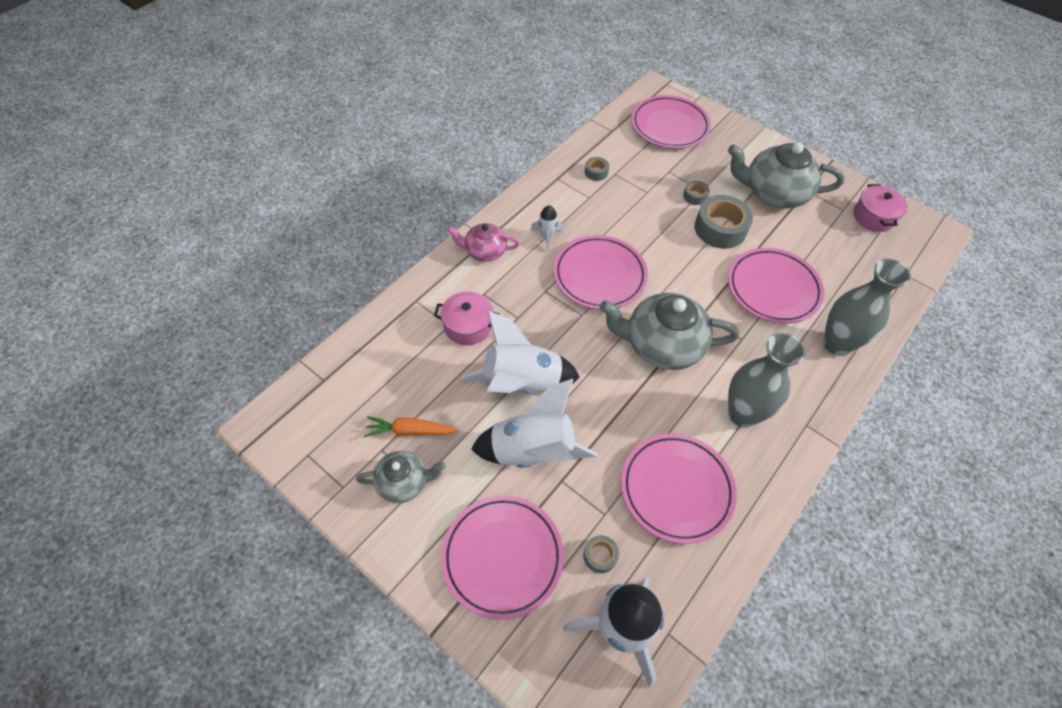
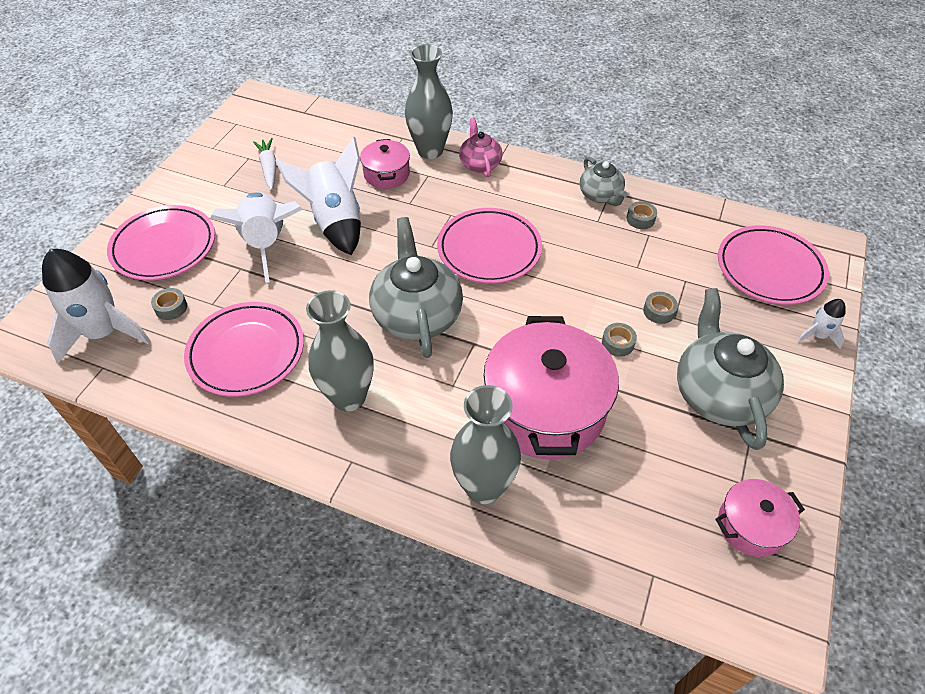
camera: 75 degrees right, 5 degrees down
(404, 482) = (222, 177): grey teapot -> grey teapot (600, 195)
(410, 431) = (269, 168): orange carrot -> white carrot
(447, 283) = (430, 150): none -> grey vase
(547, 237) = (521, 201): white rocket -> white rocket (817, 335)
(720, 228) = (617, 343): grey tape -> grey tape, size x0.48
(773, 288) = (545, 409): pink plate -> pink pot

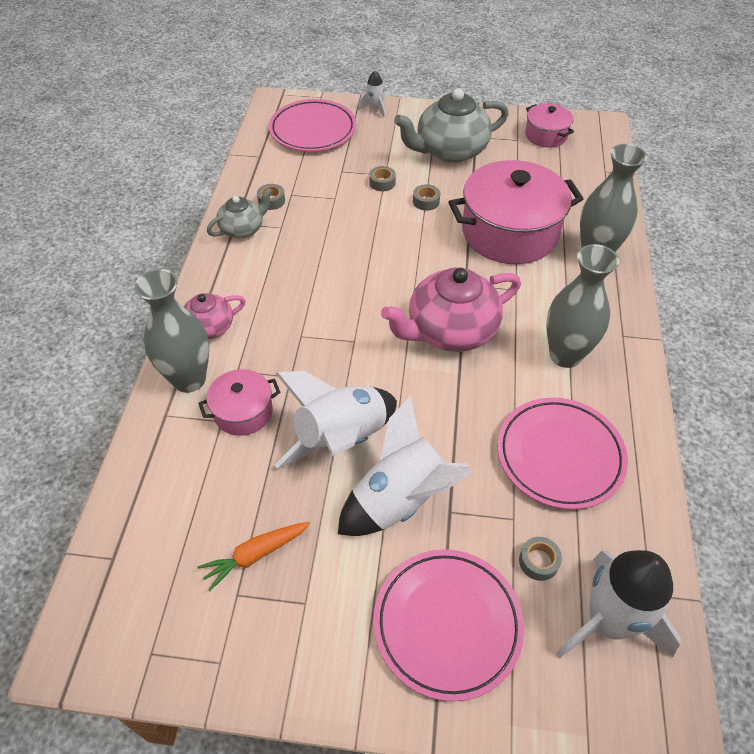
camera: 105 degrees left, 0 degrees up
(269, 168) = (255, 555): white carrot -> orange carrot
(417, 314) = (450, 331): grey teapot -> pink teapot
(489, 249) = (344, 295): pink plate -> none

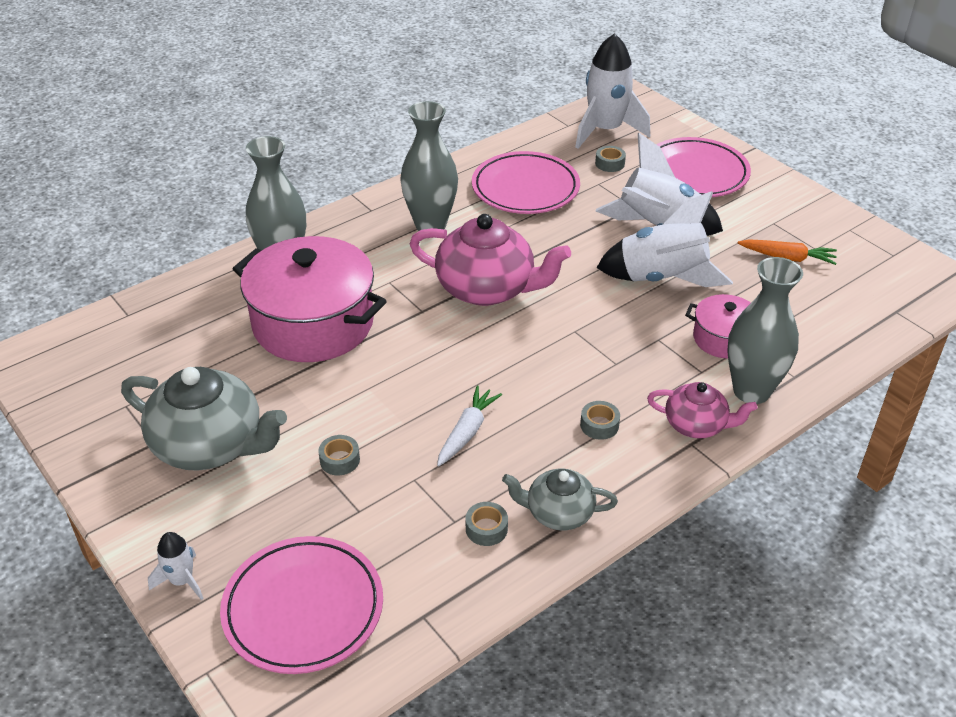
camera: 135 degrees left, 10 degrees down
(338, 235) = (467, 432): none -> white carrot
(426, 201) = (332, 405): grey tape -> grey tape (599, 425)
(546, 135) = (92, 388): pink pot -> none

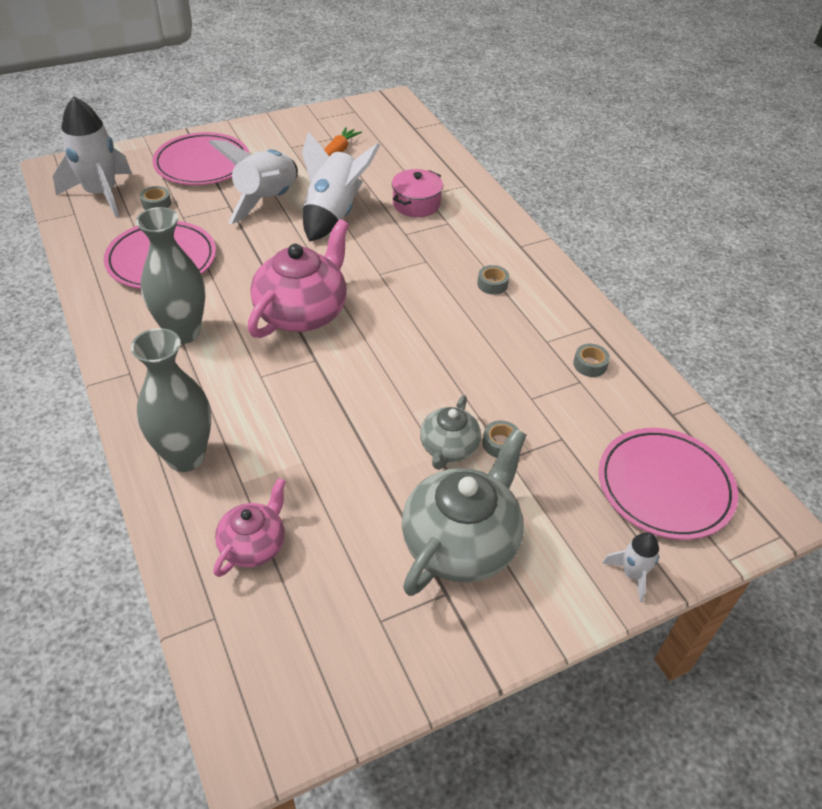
camera: 80 degrees left, 5 degrees up
(313, 324) = (303, 442): pink pot -> none
(467, 432) = (483, 357): white carrot -> none
(558, 513) = (578, 324): grey teapot -> grey teapot (448, 448)
(696, 425) = (503, 239): pink teapot -> pink teapot (253, 544)
(751, 391) = (475, 206): grey vase -> none

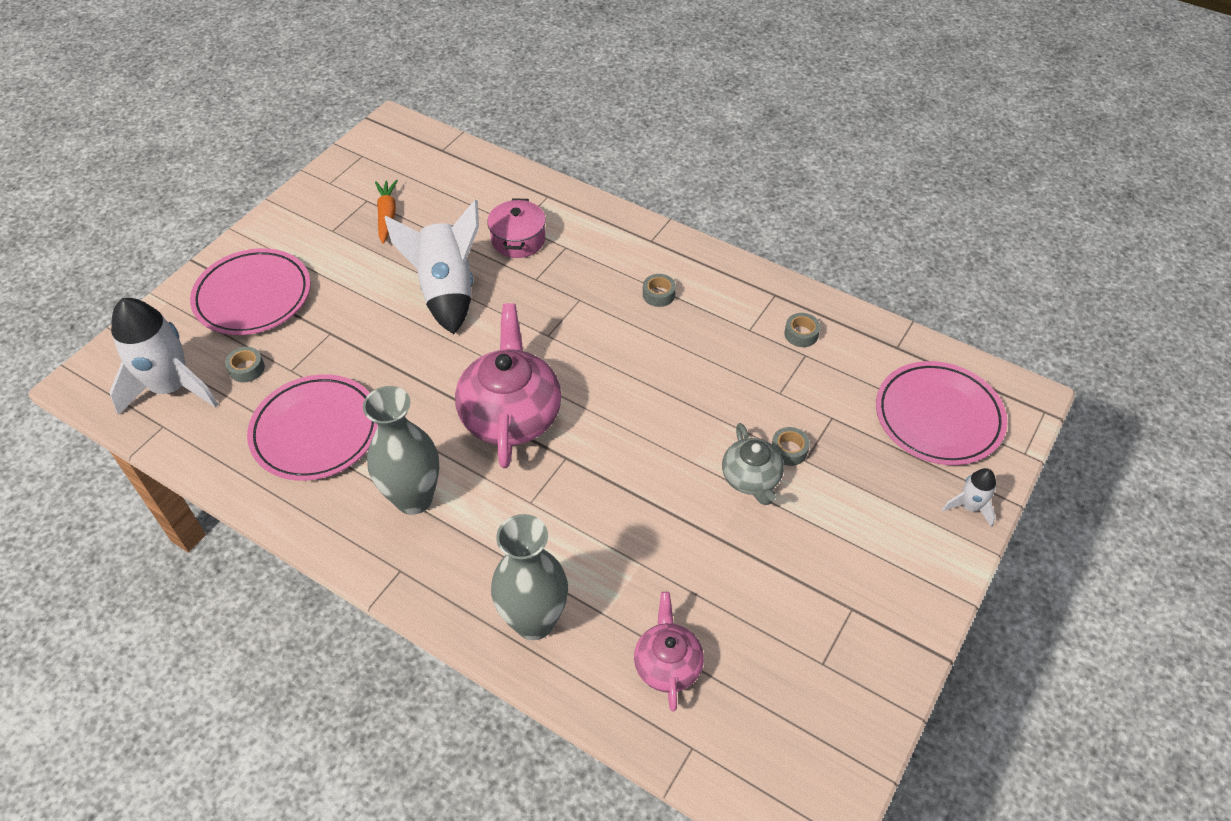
camera: 30 degrees left, 5 degrees up
(267, 200) = (364, 307): white rocket -> none
(461, 542) = (828, 557): grey teapot -> none

